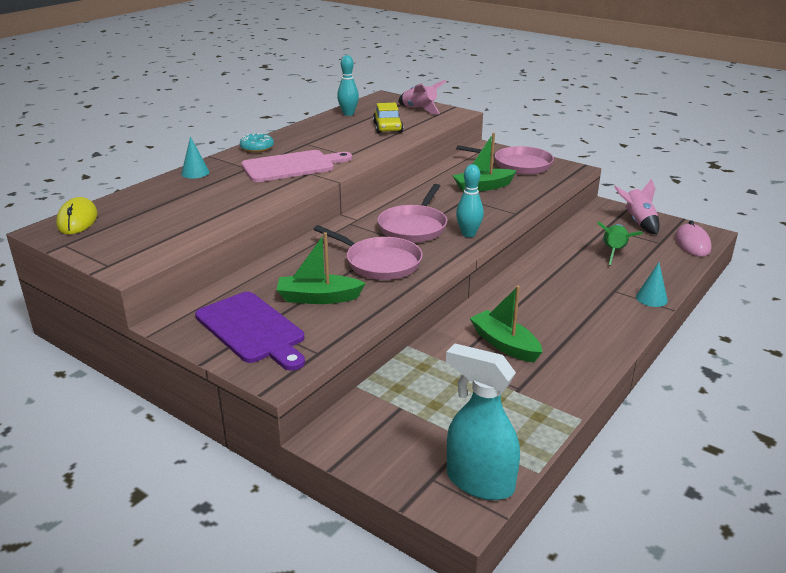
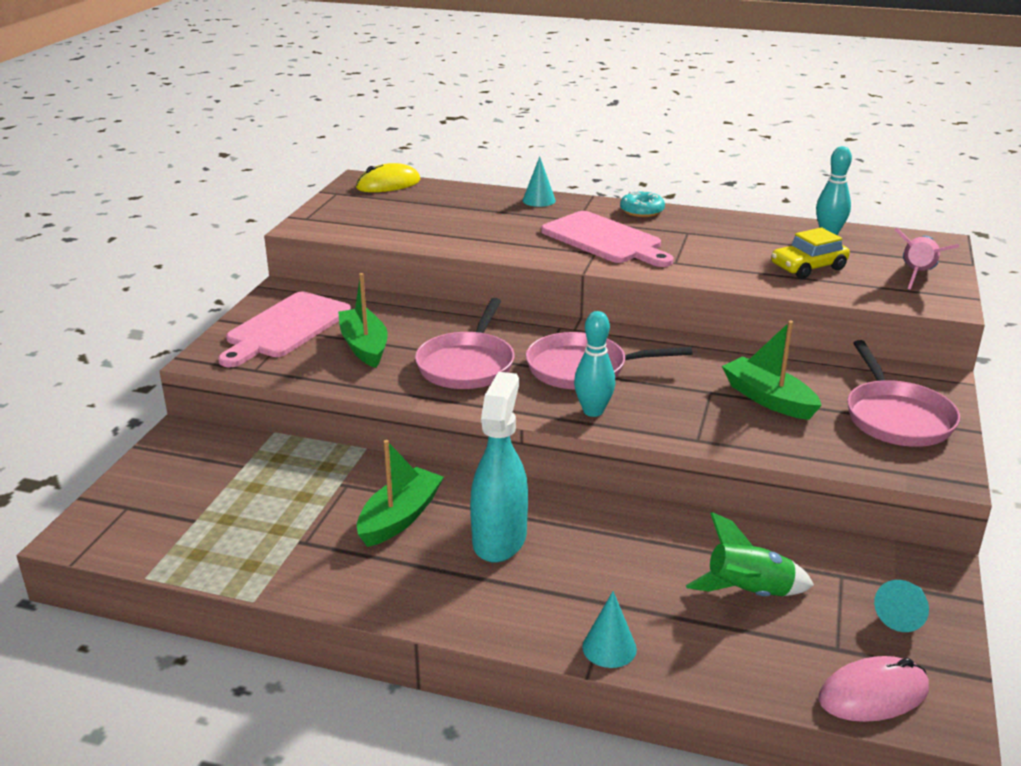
camera: 70 degrees right, 0 degrees up
(252, 329) = (286, 328): purple cutting board -> pink cutting board
(479, 482) = (124, 538): turquoise spray bottle -> turquoise spray bottle (499, 539)
(638, 222) = (903, 614): pink rocket -> turquoise cone

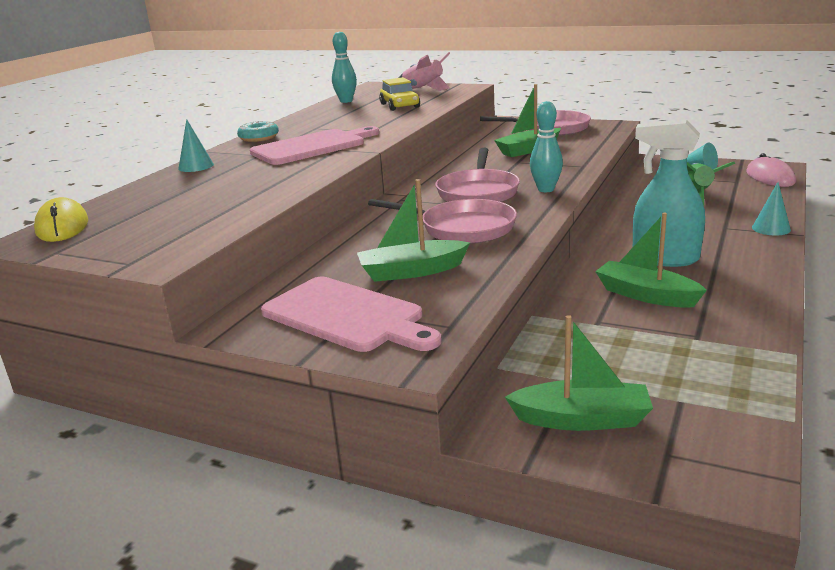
camera: 80 degrees left, 5 degrees down
(185, 470) = (582, 419): none -> green boat

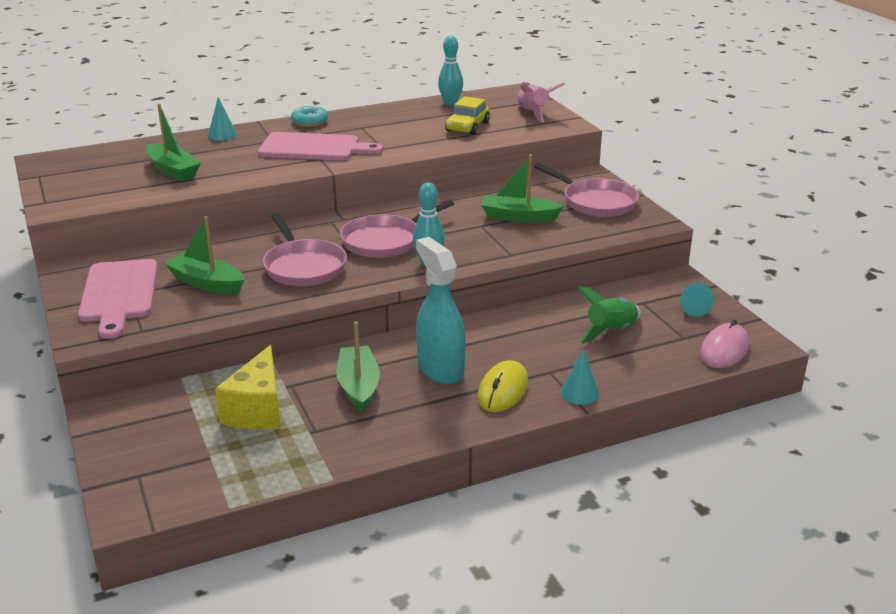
camera: 40 degrees right, 5 degrees up
(62, 226) = (75, 157): yellow mouse -> yellow mouse (503, 390)
(582, 419) = (148, 432): green boat -> green boat (173, 171)
(622, 349) = (257, 410): none -> yellow cheese

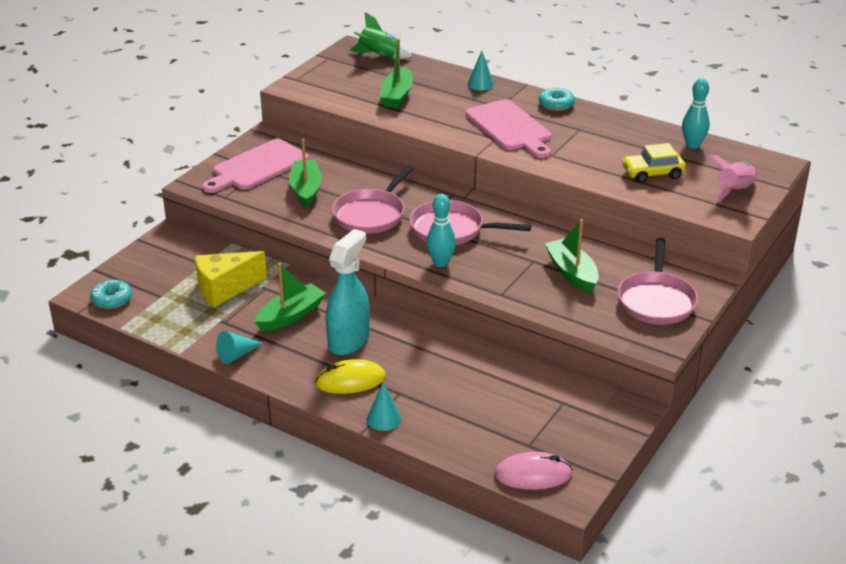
camera: 55 degrees right, 5 degrees up
(166, 495) = (112, 299): none -> turquoise donut
(611, 332) = (493, 402): green rocket -> green rocket (379, 56)
(692, 307) = (587, 433): turquoise cone -> turquoise cone (237, 355)

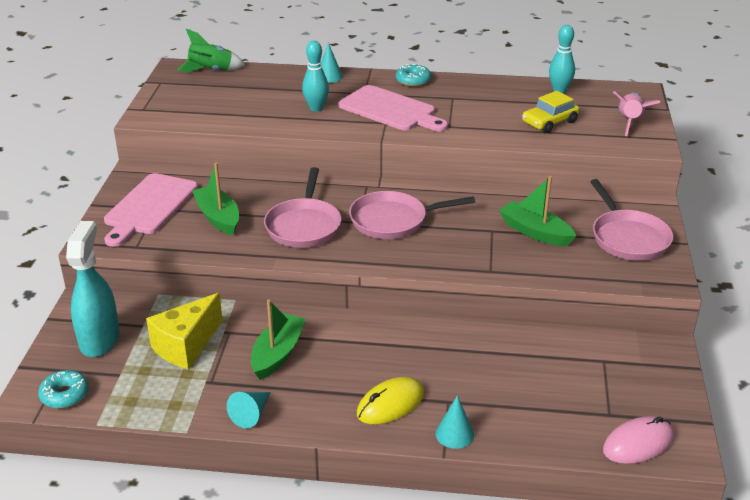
camera: 25 degrees left, 0 degrees up
(349, 341) = (356, 362): turquoise spray bottle -> turquoise spray bottle (100, 339)
(397, 96) = (258, 104): green boat -> none
(440, 263) = (409, 255): turquoise bowling pin -> turquoise bowling pin (316, 108)

